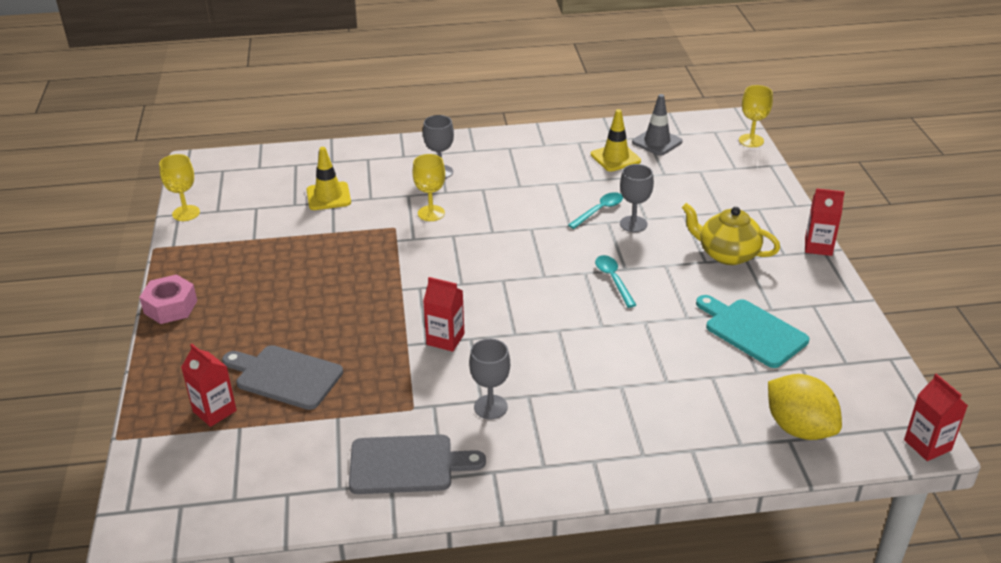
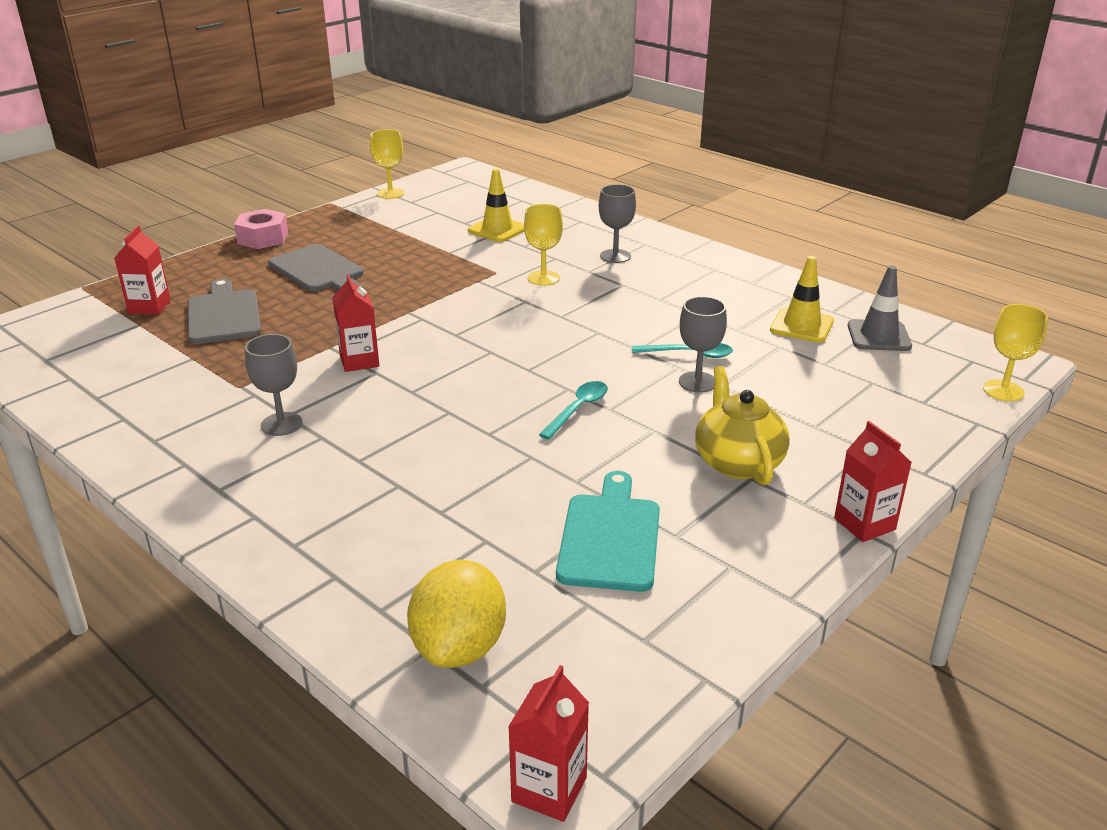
camera: 50 degrees right, 5 degrees down
(407, 465) = (155, 416): grey cutting board -> grey cutting board (318, 270)

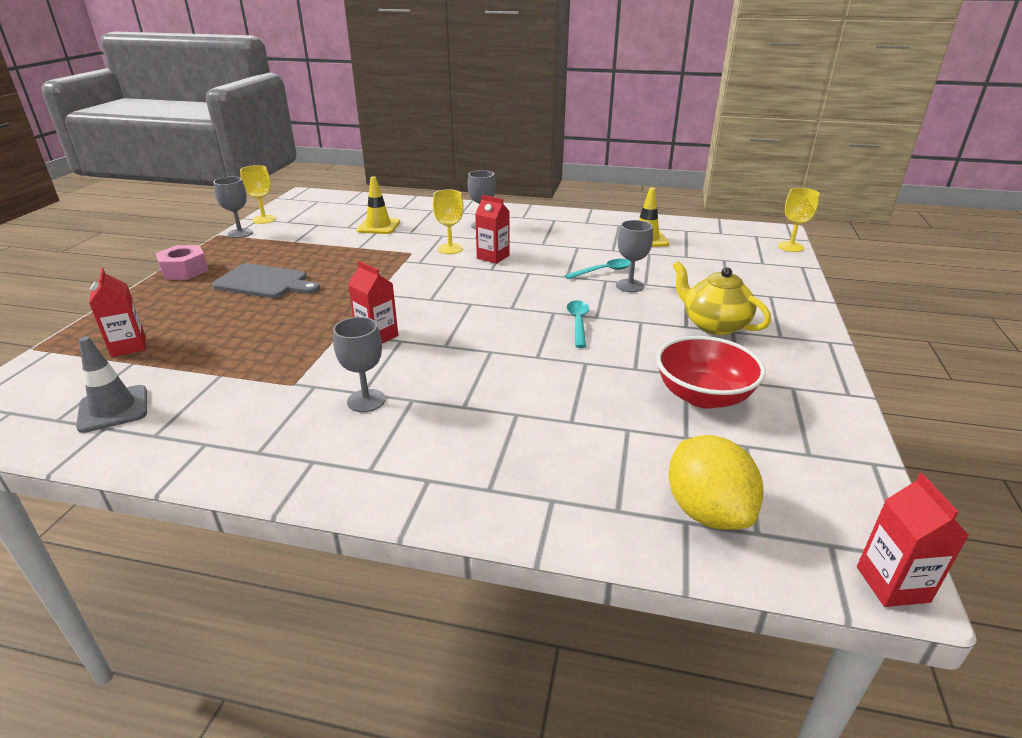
camera: 30 degrees left, 0 degrees up
(224, 315) = (213, 334): grey cutting board -> none
(351, 206) = (240, 233): none -> grey goblet
(610, 537) = (703, 396): turquoise cutting board -> red bowl
(864, 524) = (824, 337): red carton -> red carton (493, 257)
(878, 336) = (693, 235): grey traffic cone -> grey traffic cone (113, 409)

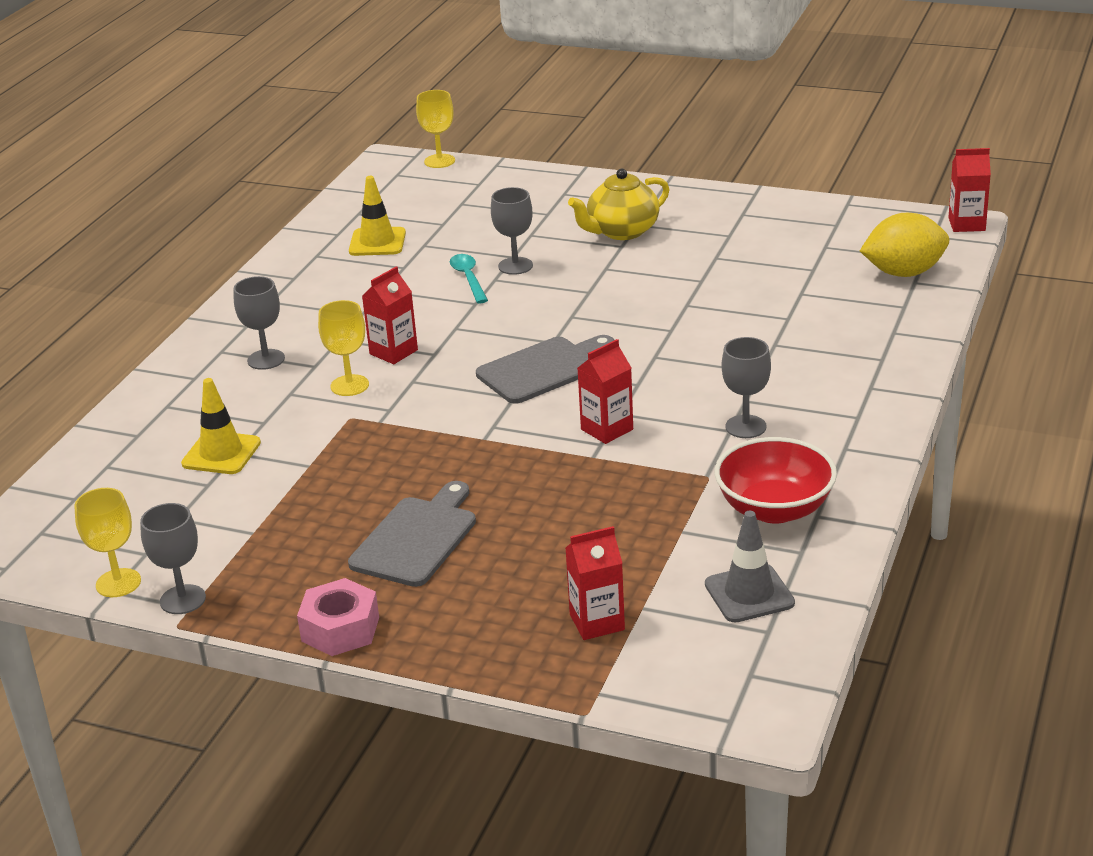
camera: 80 degrees left, 0 degrees up
(469, 307) = (543, 369): none -> grey cutting board
(578, 323) = (601, 303): turquoise spoon -> none
(703, 396) = (752, 254): red bowl -> red bowl (774, 509)

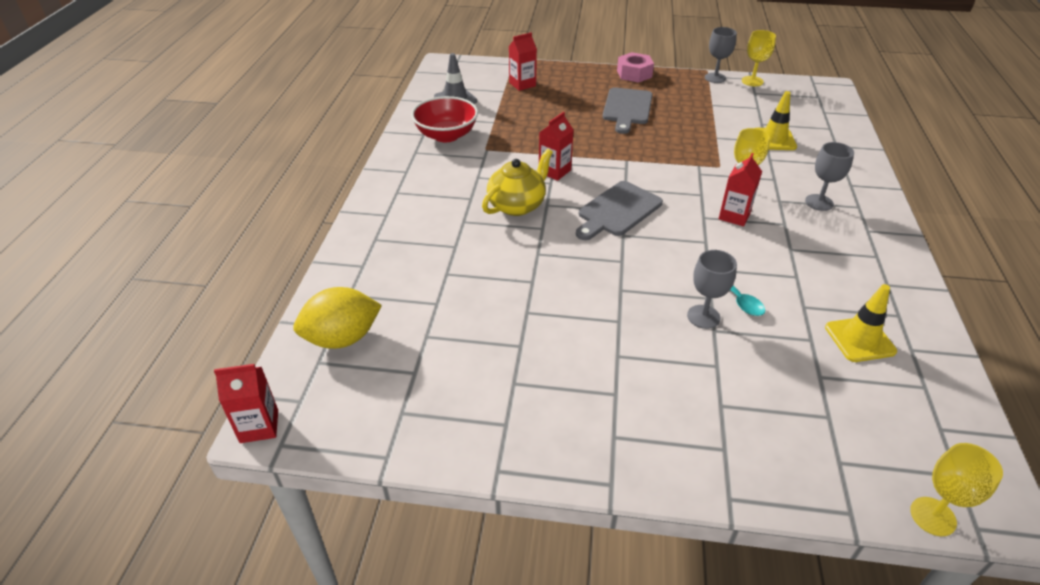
camera: 165 degrees right, 10 degrees up
(621, 231) = (627, 379): yellow teapot -> yellow teapot (517, 205)
(745, 427) = (468, 180): grey goblet -> none

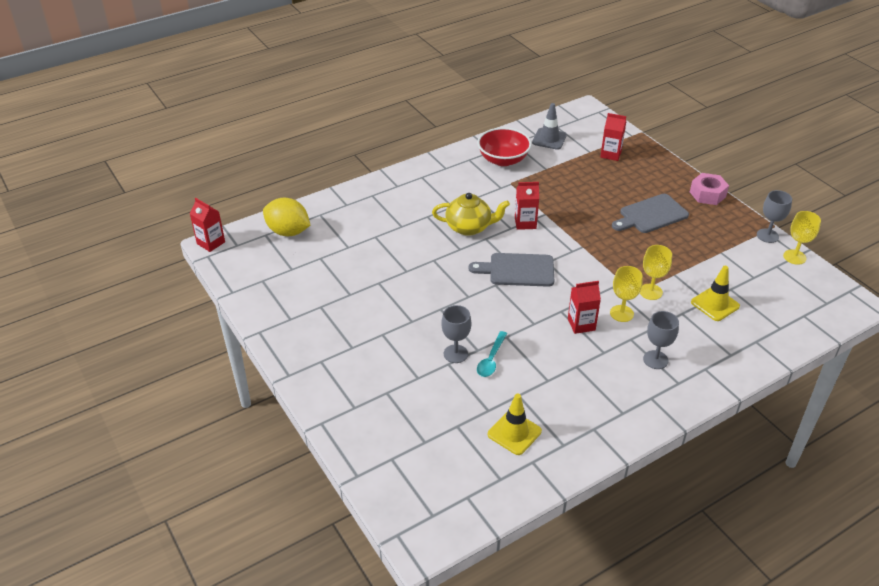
camera: 50 degrees right, 0 degrees up
(933, 516) = (388, 512): yellow goblet -> yellow goblet (650, 292)

